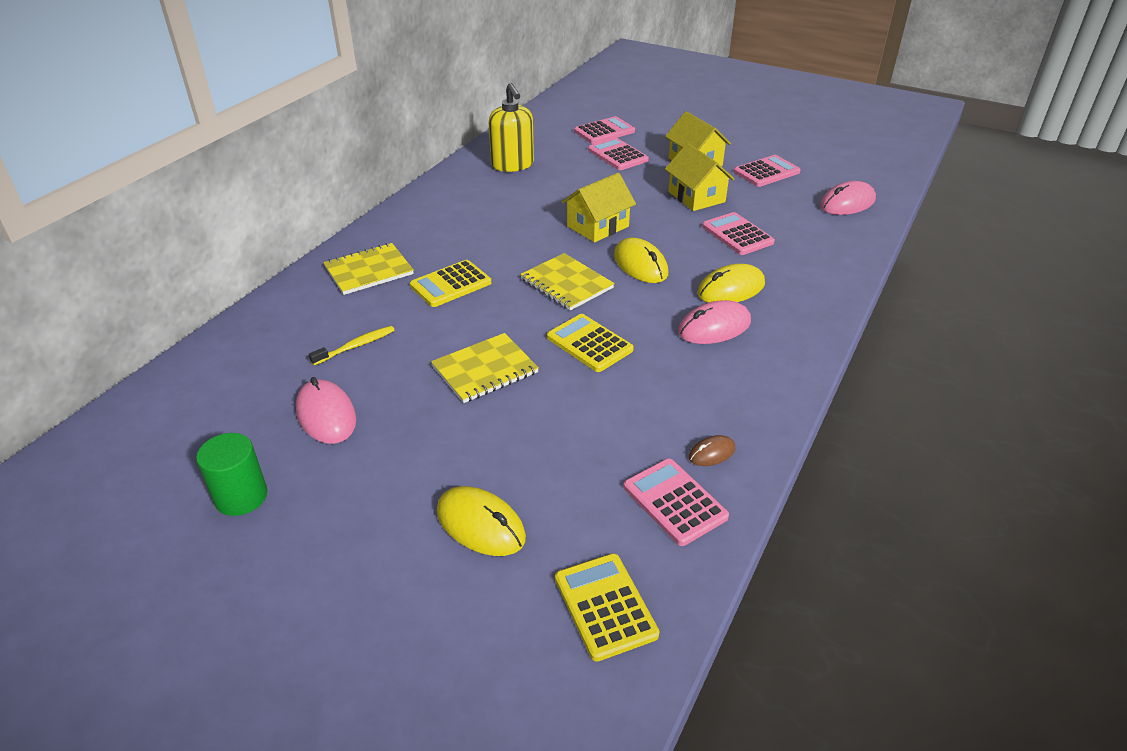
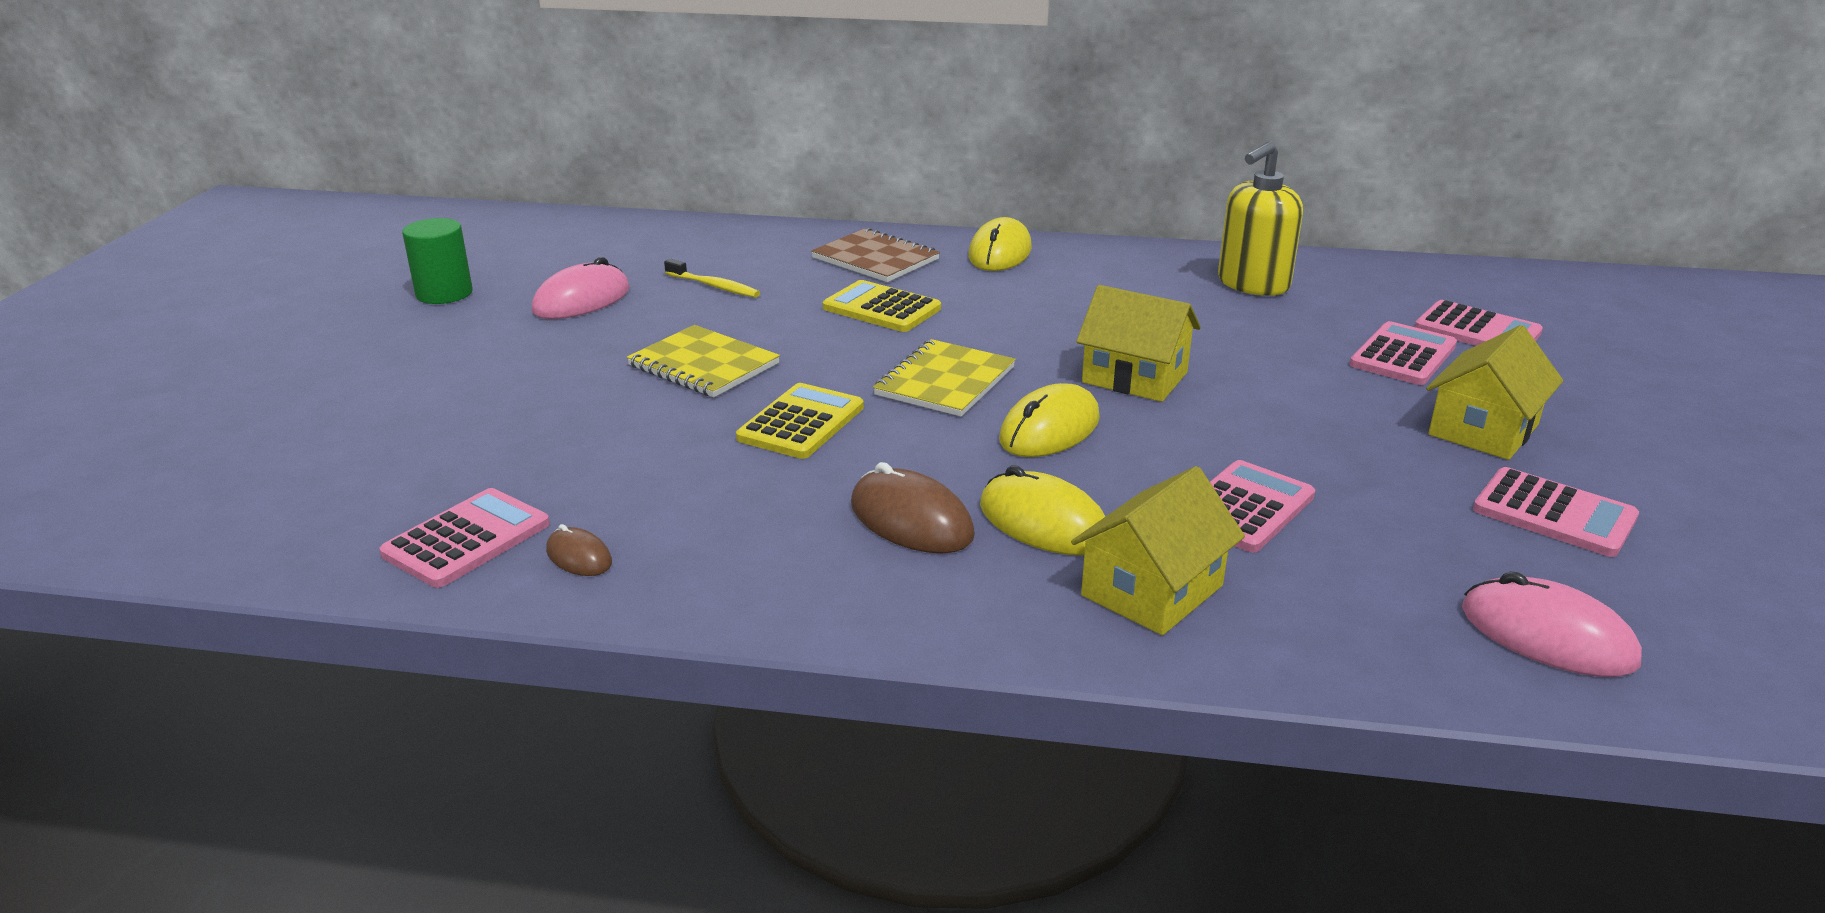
camera: 70 degrees right, 10 degrees down
(369, 271) = (875, 259): yellow notebook -> brown notebook
(480, 524) = (412, 417): yellow mouse -> yellow mouse (1000, 253)
(605, 606) = (277, 516): yellow calculator -> none
(696, 197) = (1342, 449): yellow house -> yellow house (1152, 590)
(714, 327) = (911, 520): pink mouse -> brown mouse

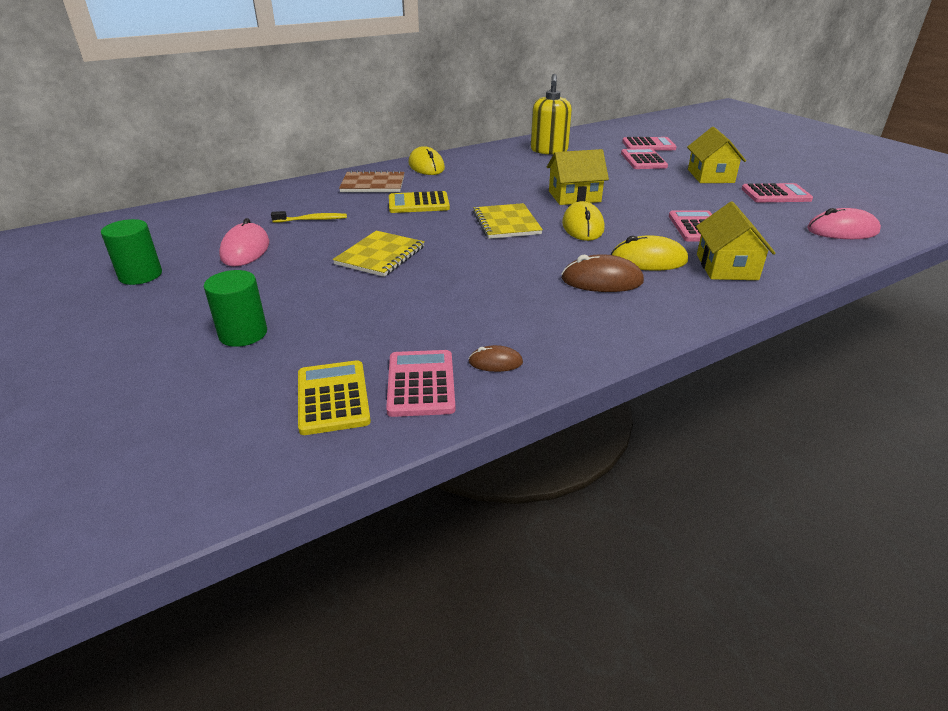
camera: 40 degrees left, 5 degrees up
(418, 400) = (243, 334): none -> green cylinder
(703, 365) = (380, 255): yellow notebook -> yellow notebook turned 60 degrees counterclockwise
(801, 423) = (479, 262): yellow calculator -> yellow calculator (333, 398)

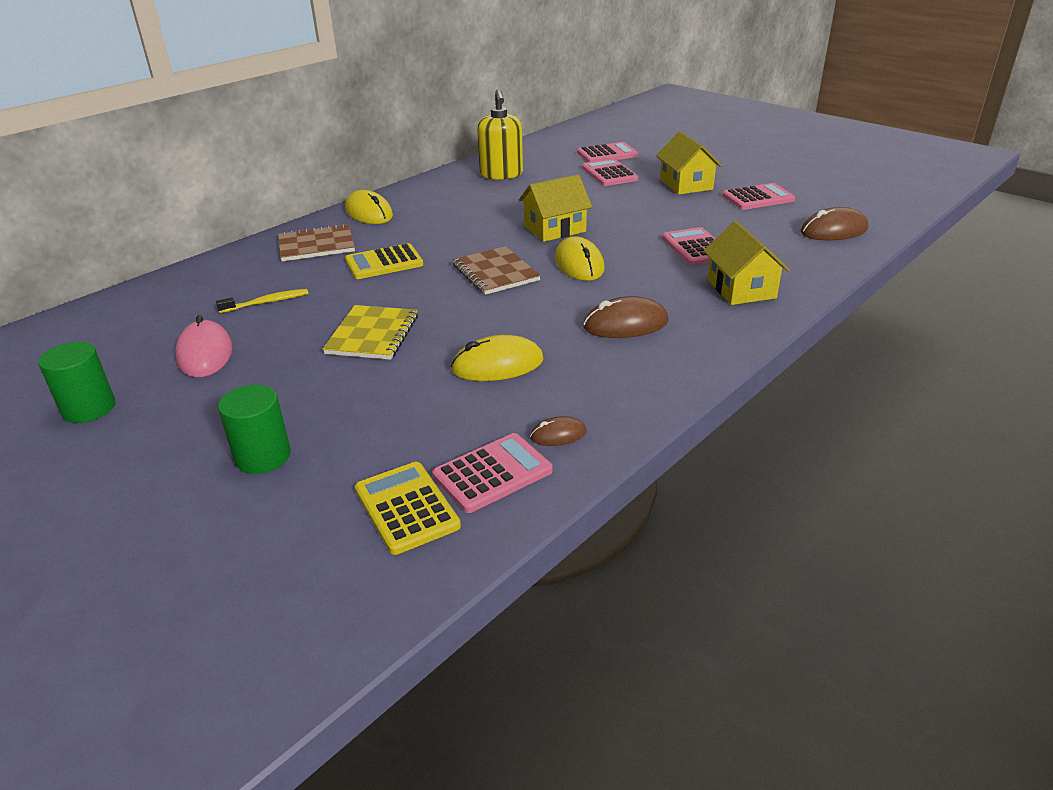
camera: 15 degrees left, 0 degrees up
(421, 384) = (492, 473): pink calculator -> pink calculator turned 75 degrees clockwise
(506, 223) = (495, 273): yellow notebook -> brown notebook
(648, 260) = (662, 293): yellow mouse -> yellow mouse (497, 365)
(842, 230) = (834, 231): pink mouse -> brown mouse

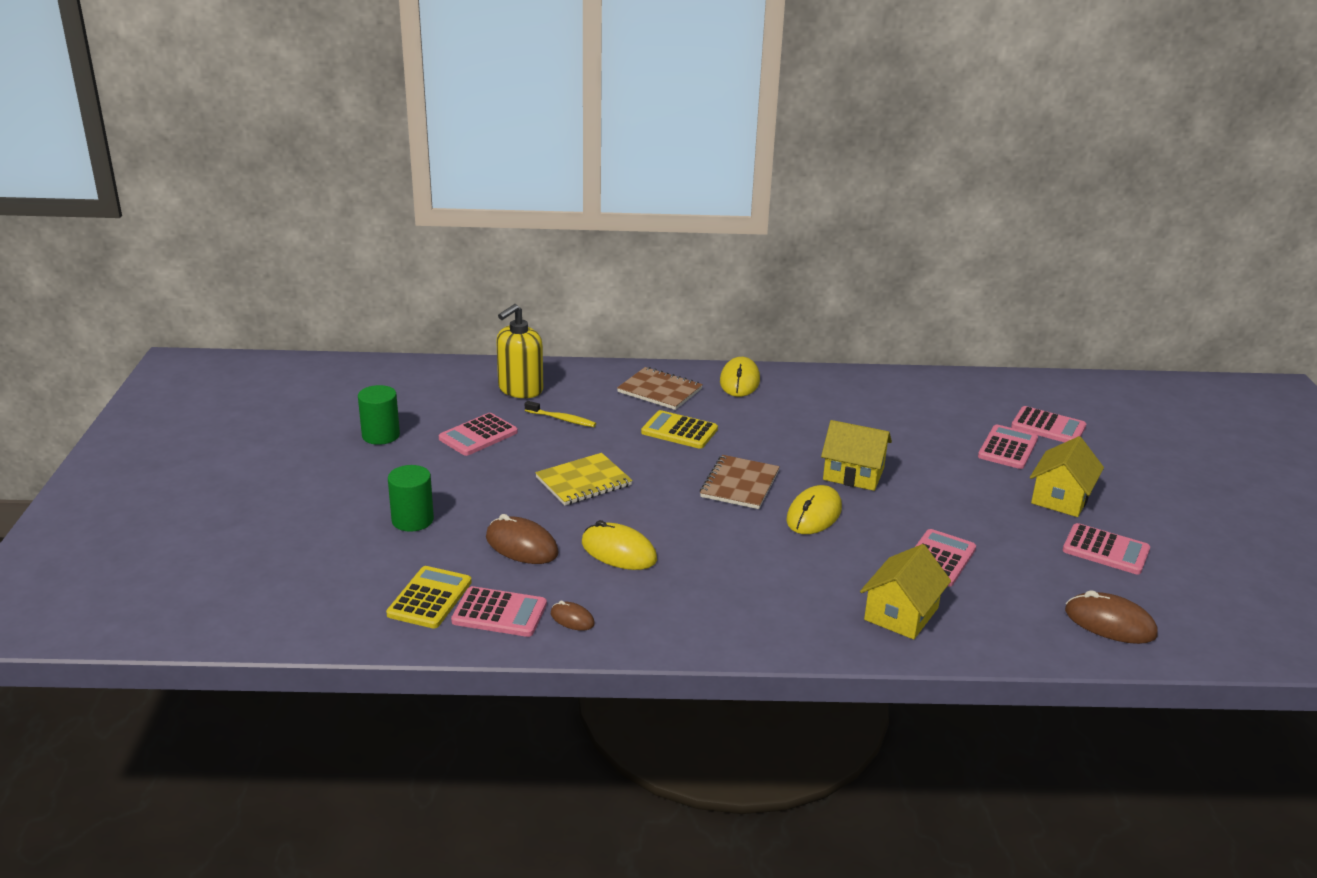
camera: 45 degrees right, 5 degrees down
(205, 353) = (478, 435): pink mouse -> pink calculator
(501, 174) = (907, 398): yellow soap dispenser -> yellow soap dispenser (520, 389)
(625, 324) = (754, 581): brown mouse -> brown mouse (521, 545)

